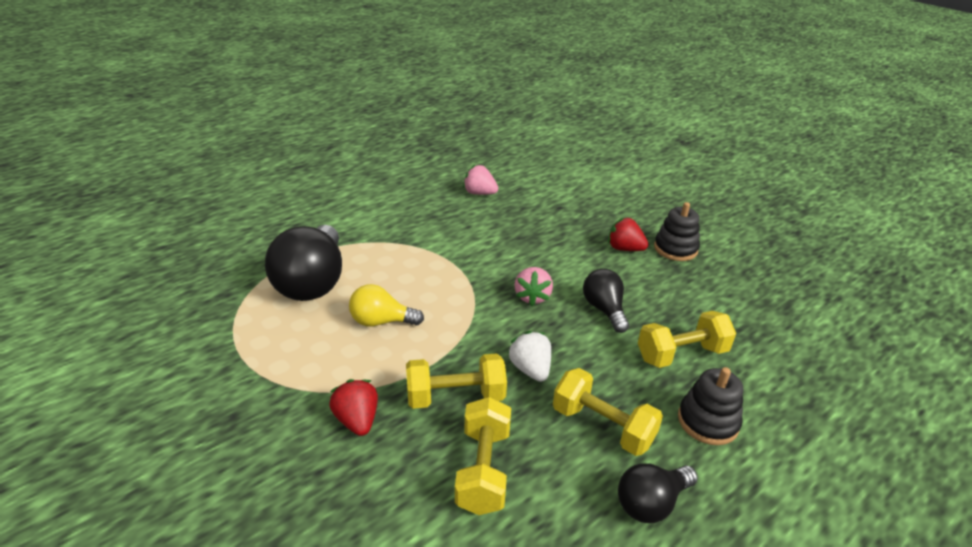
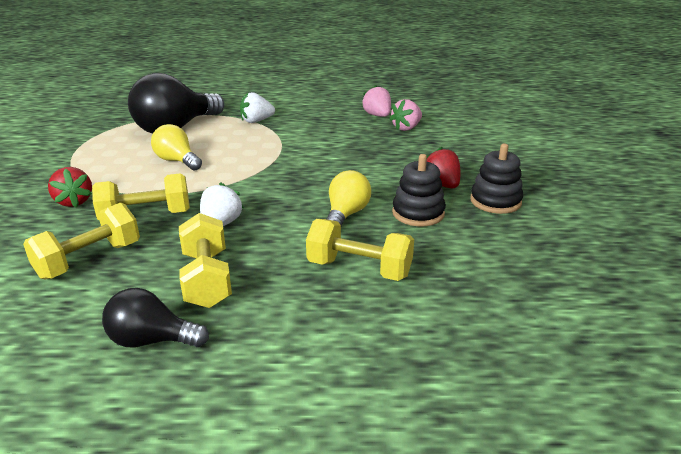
camera: 40 degrees right, 5 degrees down
(357, 420) = (74, 201): red strawberry -> red strawberry turned 135 degrees clockwise
(382, 240) = (256, 121): none -> white strawberry
(455, 397) = (146, 216): yellow dumbbell -> yellow dumbbell turned 45 degrees counterclockwise
(532, 297) = (302, 186): pink strawberry -> pink strawberry (406, 128)
(604, 309) = (346, 214): black light bulb -> yellow light bulb
(708, 421) = (295, 320): black stacking toy -> black stacking toy (418, 213)

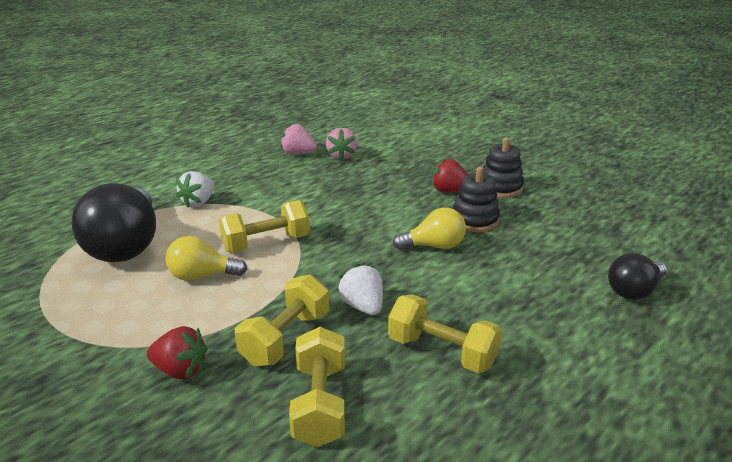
camera: 45 degrees left, 0 degrees up
(152, 340) = (498, 418): black light bulb -> black light bulb (633, 290)
(346, 214) = (434, 246): yellow light bulb -> yellow light bulb turned 105 degrees clockwise
(359, 269) = (516, 279): yellow dumbbell -> yellow dumbbell (266, 243)

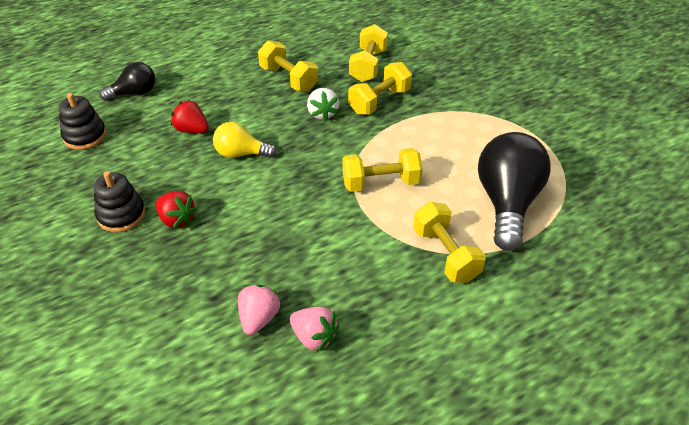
camera: 165 degrees left, 15 degrees up
(180, 370) = (445, 94): red strawberry -> red strawberry (192, 130)
(198, 202) = (445, 254): white strawberry -> yellow dumbbell
(202, 276) = (436, 158): yellow light bulb -> none
(474, 220) = (185, 175): black stacking toy -> black stacking toy (85, 136)

